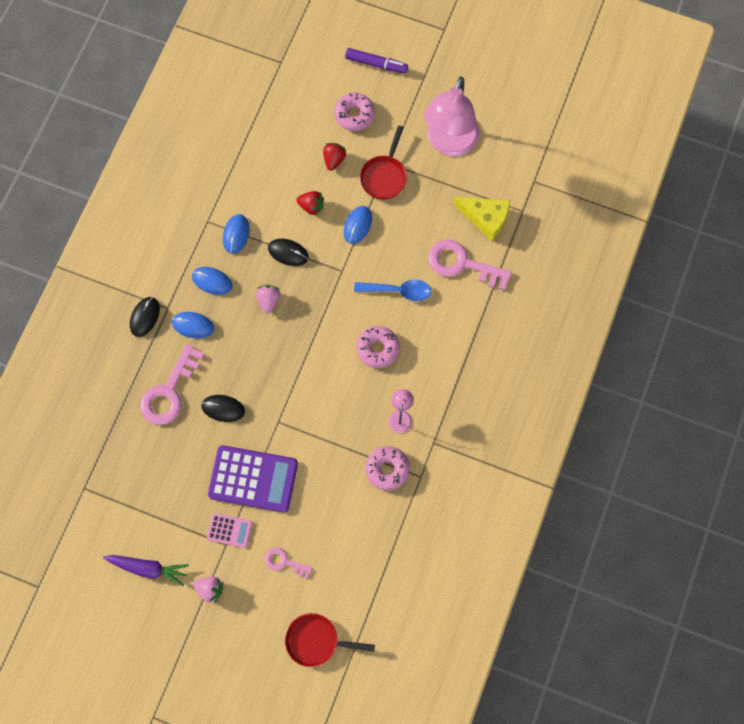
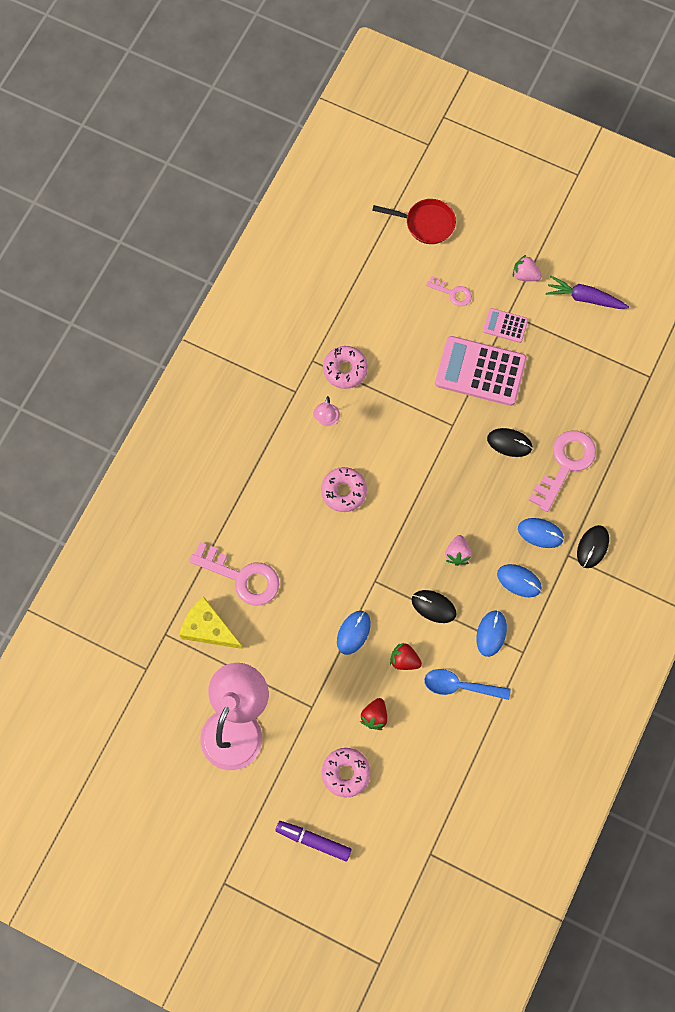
camera: 175 degrees left, 0 degrees up
(253, 479) = (480, 371): purple calculator -> pink calculator
(384, 176) = (318, 690): red pan -> none
(398, 291) = (316, 552): blue spoon -> blue spoon (460, 686)

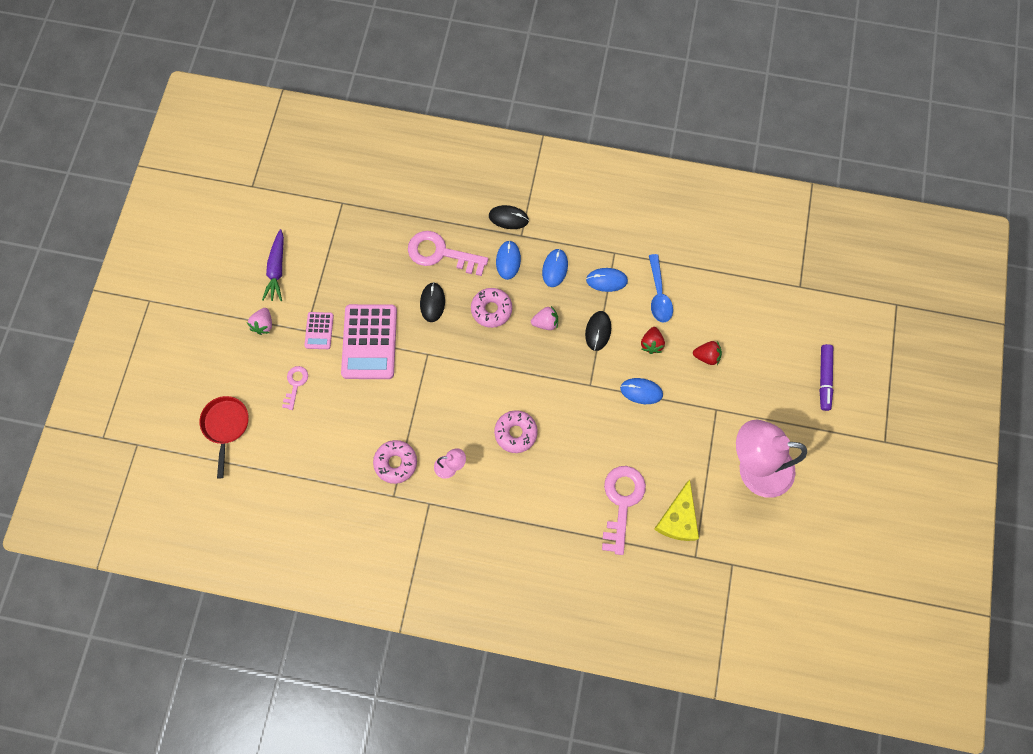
camera: 105 degrees left, 0 degrees up
(346, 773) = (761, 367): pink donut -> pink donut (491, 310)

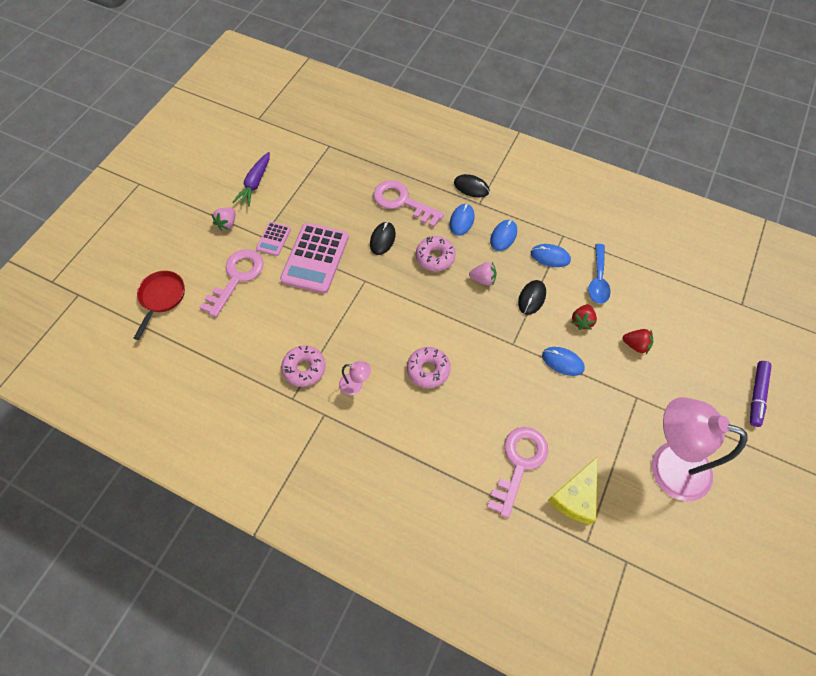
camera: 15 degrees right, 10 degrees down
(295, 384) = (236, 278): pink key -> pink key, size x1.87

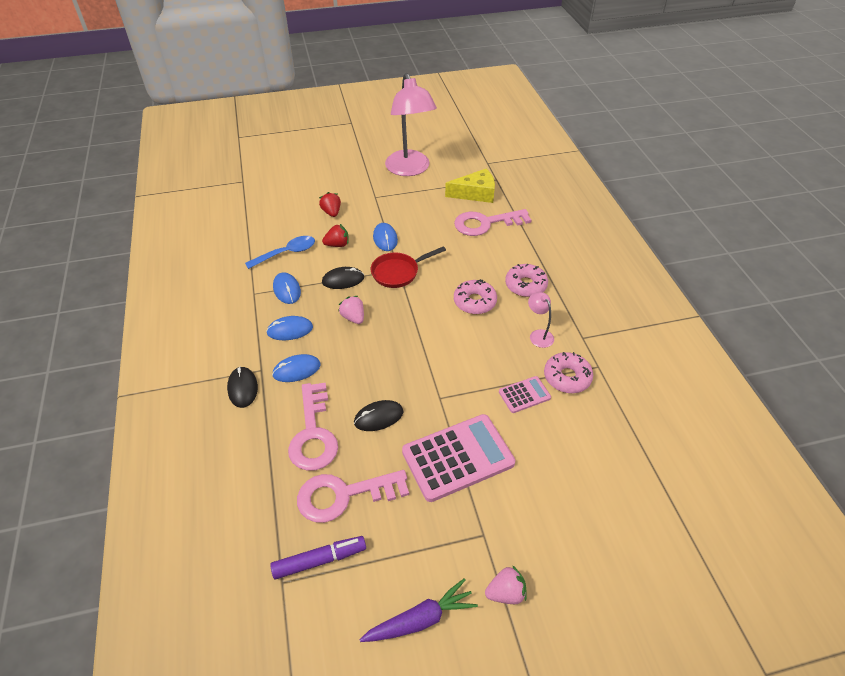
camera: 130 degrees left, 15 degrees down
(162, 298) = (656, 566): red pan -> red pan (398, 272)
(236, 278) = (554, 511): pink key -> pink key (344, 495)
(273, 239) = (475, 519): pink calculator -> pink calculator (524, 395)
(435, 257) = (361, 363): pink donut -> pink donut (525, 285)
(756, 395) = (318, 154): purple marker -> purple marker (319, 560)

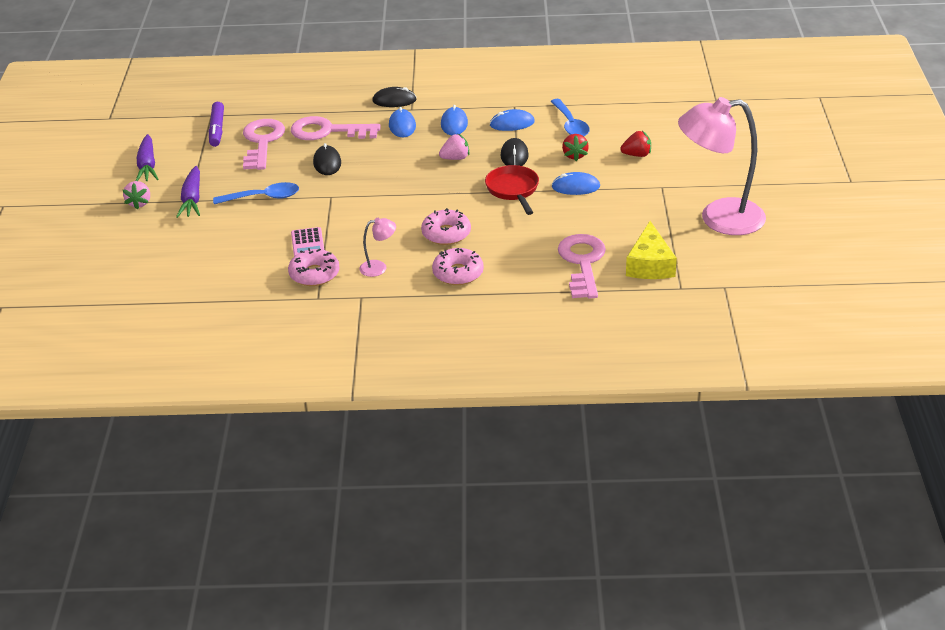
camera: 105 degrees right, 10 degrees down
(458, 458) = (263, 197): pink calculator -> blue spoon
(480, 531) = (192, 199): none -> purple carrot

